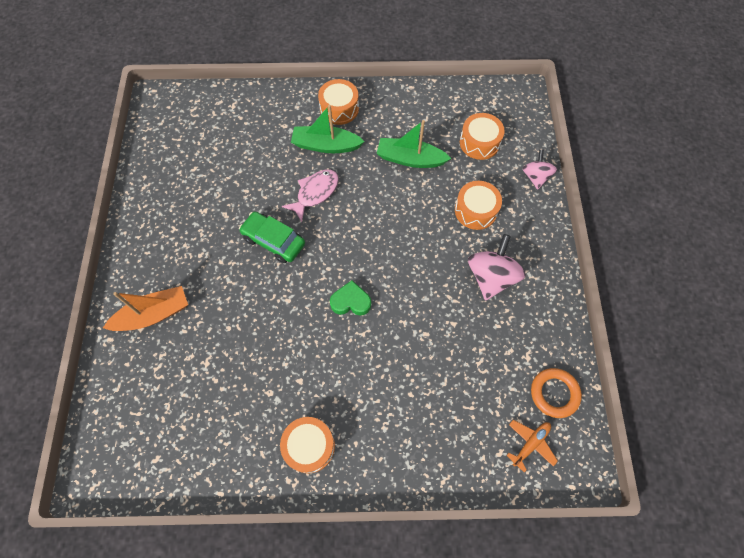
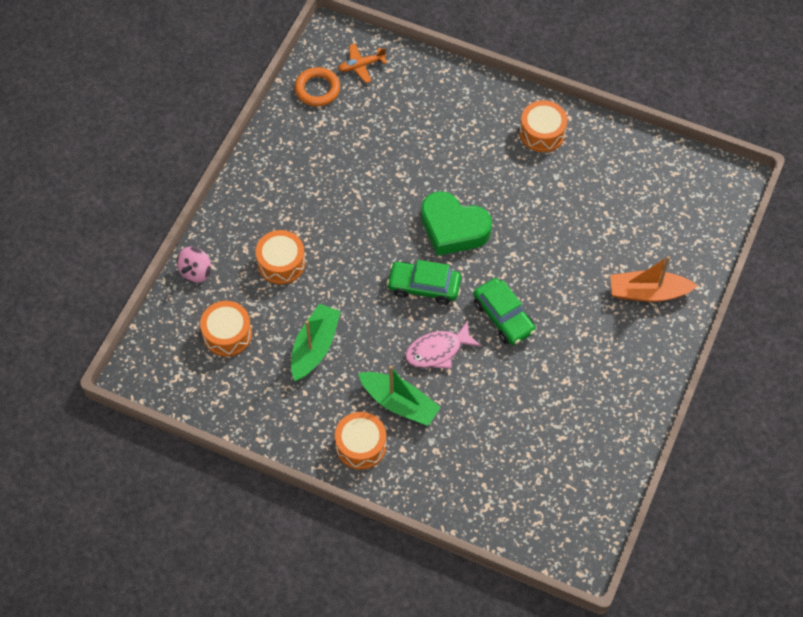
camera: 155 degrees left, 5 degrees down
(351, 239) = (424, 286): none -> green car
(351, 302) = (453, 228): green heart -> green heart, size x1.74
(410, 159) = (315, 347): green boat -> green boat turned 105 degrees counterclockwise
(491, 277) = (308, 196): pink spinning top -> none

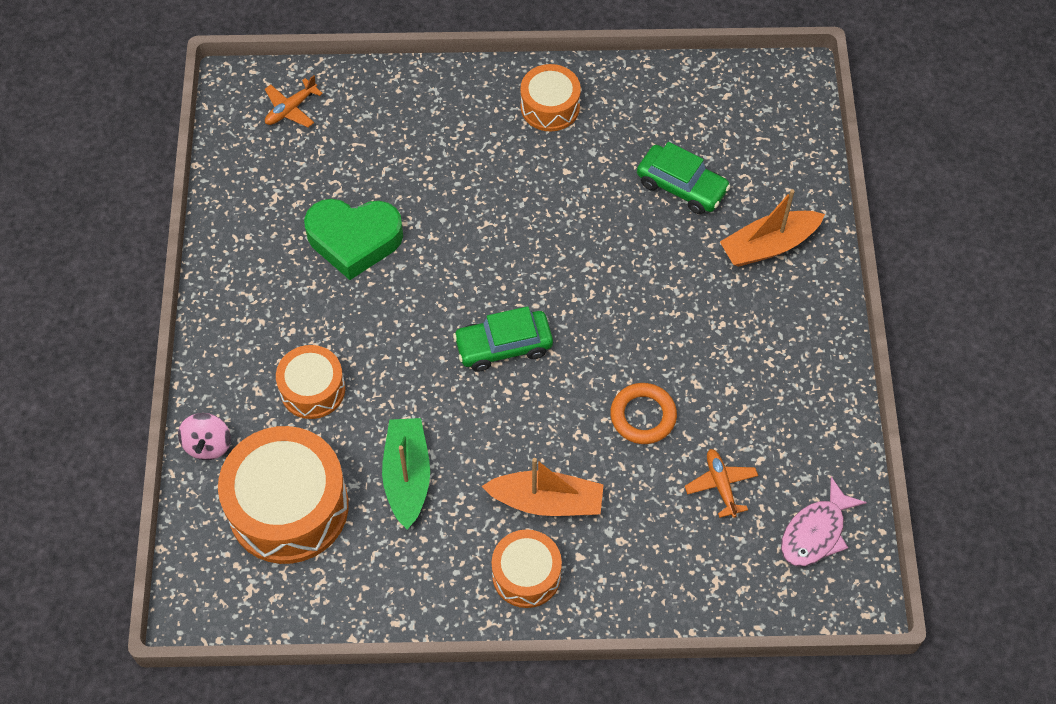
camera: 25 degrees left, 0 degrees up
(227, 334) = (288, 507): orange drum -> orange drum, size x1.78
(317, 89) = (250, 158): orange ring -> orange ring (643, 416)
(399, 403) = (547, 501): green boat -> orange boat
(437, 351) = (560, 417): pink fish -> pink fish (816, 532)
(453, 228) = (503, 261): green heart -> green heart (354, 240)
(503, 317) = (617, 343): green car -> green car (681, 186)
(525, 443) = (721, 485): none -> orange plane

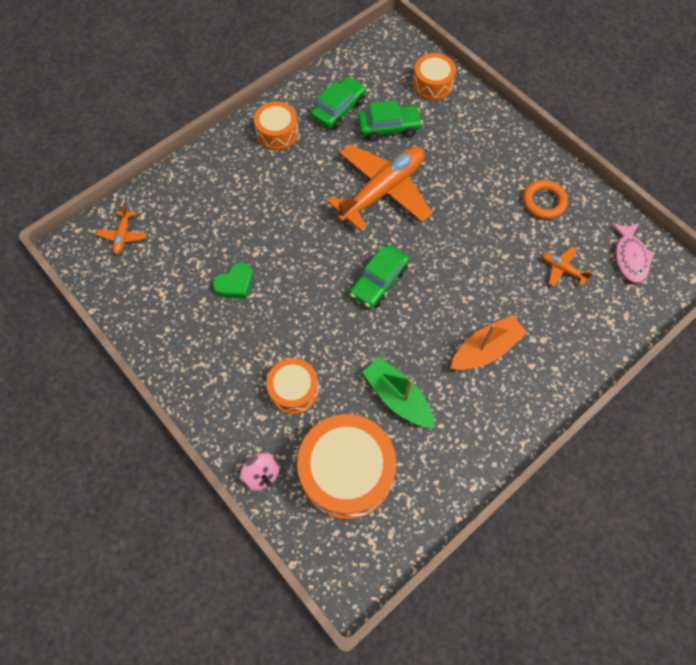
camera: 40 degrees left, 5 degrees up
(354, 240) = (235, 284): green heart -> green heart, size x0.57
(526, 575) = (515, 399): orange drum -> orange drum (432, 84)
(604, 252) = (383, 190): none -> orange plane
(643, 416) = (488, 263): orange ring -> orange ring (543, 202)
(645, 126) = (339, 109): none -> green car
(768, 246) = (462, 128): orange boat -> none

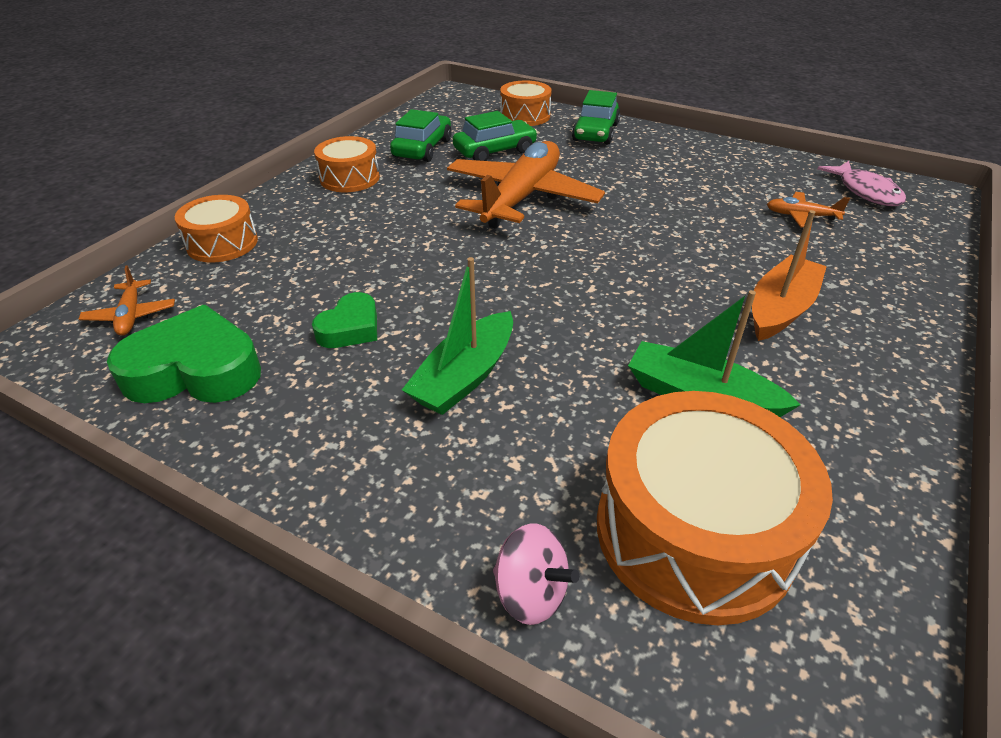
camera: 20 degrees left, 25 degrees down
(149, 291) = (195, 370): none -> green heart
(282, 341) = (464, 376): none -> green boat
(294, 390) = (520, 435): orange drum -> orange drum (222, 243)
(379, 281) = (575, 276): green car -> green car (595, 132)
(543, 202) = (725, 171): orange ring -> none

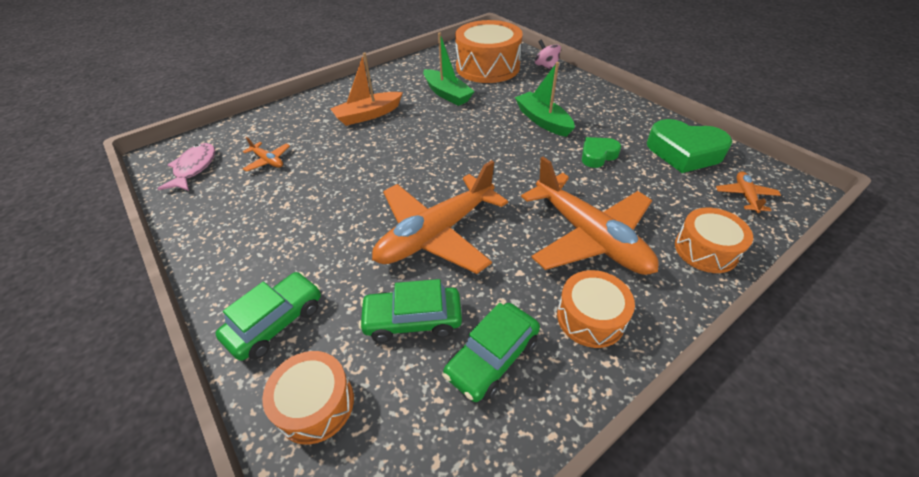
camera: 155 degrees left, 5 degrees up
(355, 228) = (589, 236): none -> orange plane
(464, 376) = (543, 121): green boat -> green boat turned 90 degrees counterclockwise

